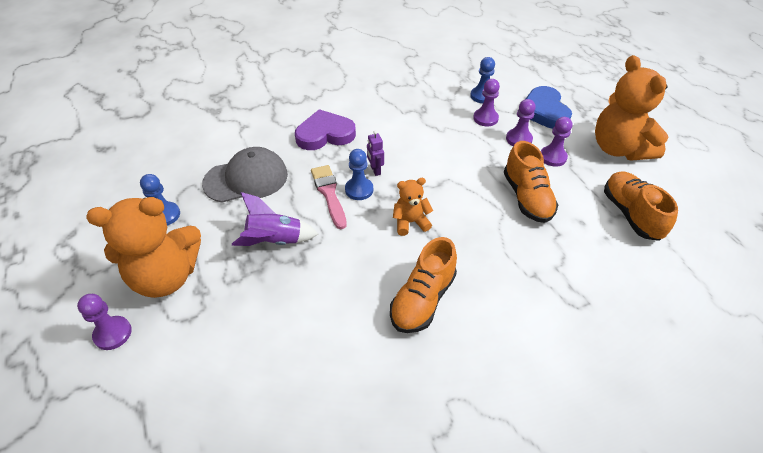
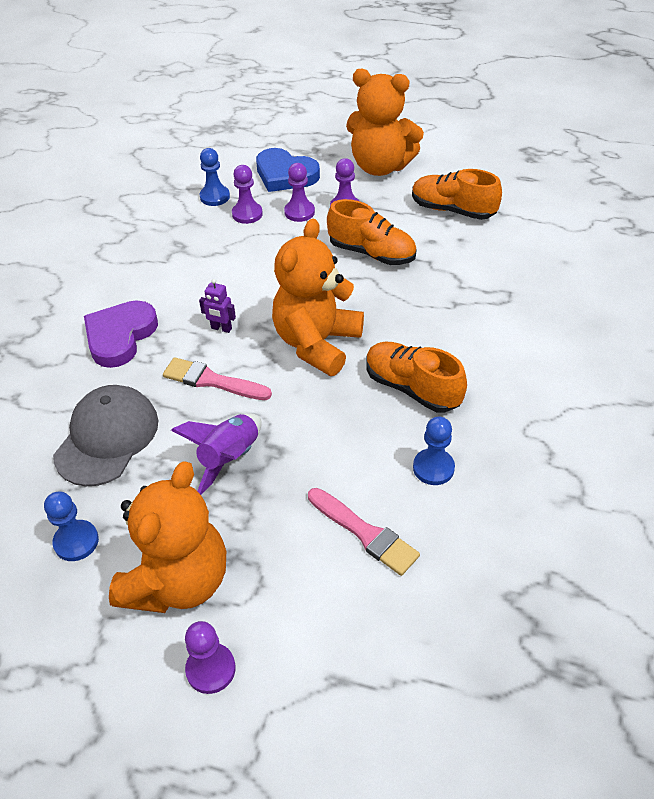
camera: 50 degrees left, 0 degrees up
(269, 351) = (364, 533): none -> pink brush
(359, 190) = (233, 355): blue pawn -> blue pawn (433, 468)
(410, 222) = (317, 343): orange teddy bear -> orange teddy bear, size x2.00
(422, 299) = (412, 388): orange shoe -> orange shoe turned 150 degrees clockwise

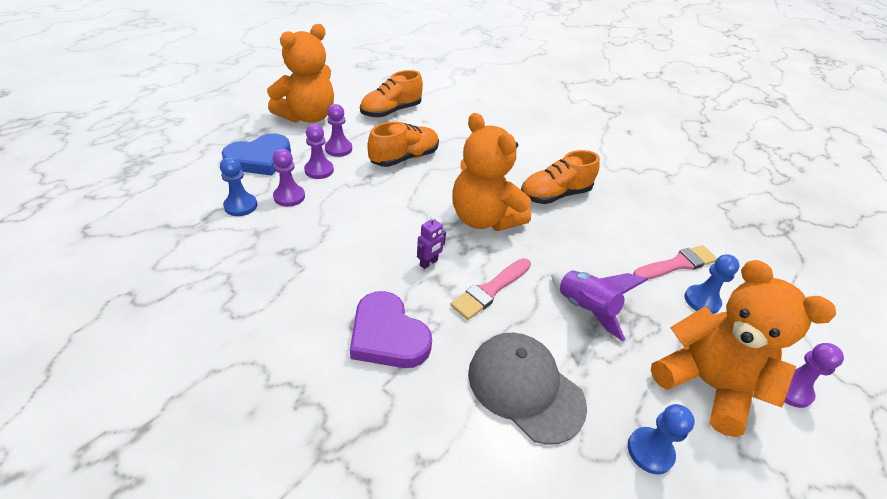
camera: 70 degrees left, 5 degrees down
(433, 468) = (629, 214): blue pawn -> blue pawn (701, 301)

